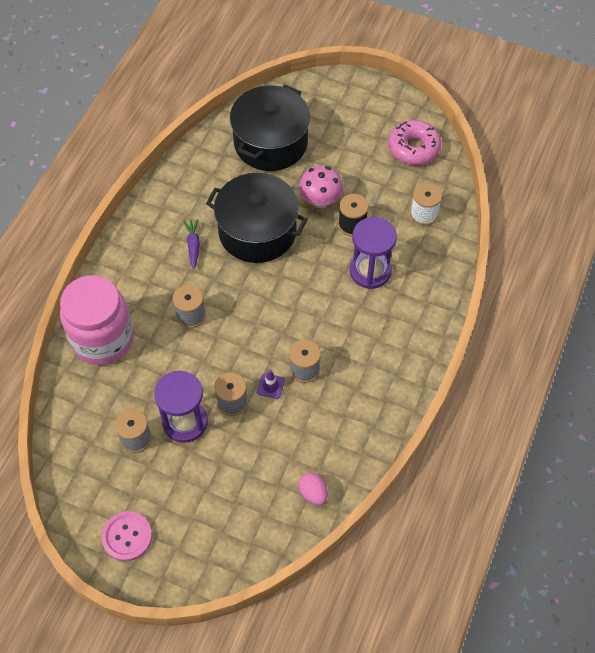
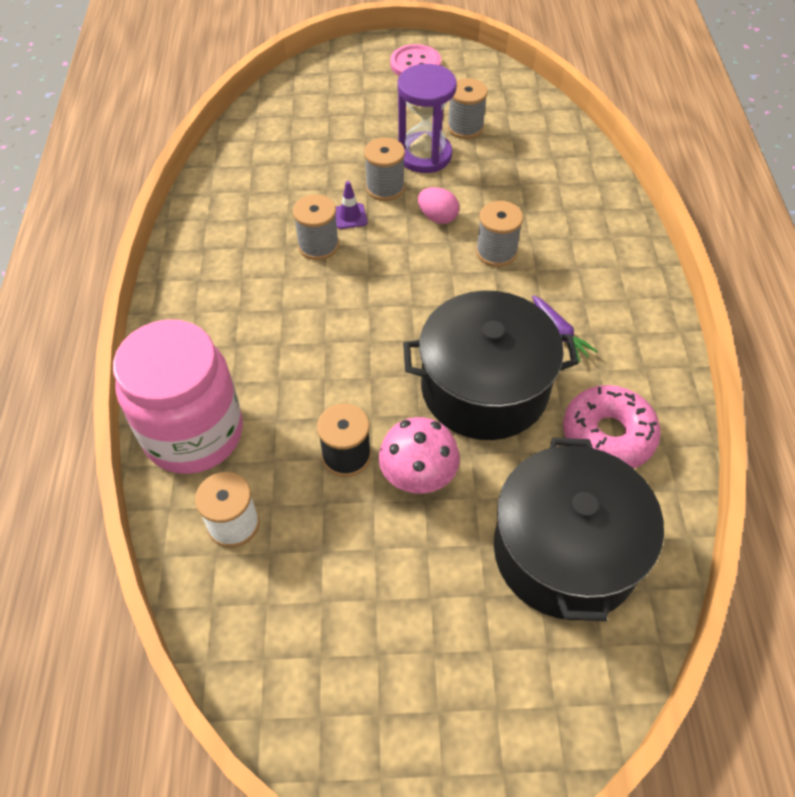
camera: 155 degrees right, 5 degrees down
(103, 339) = (577, 193): pink jar -> pink jar (193, 433)
(313, 493) = (250, 145): pink egg -> pink egg (437, 217)
(370, 271) = (286, 395): purple hourglass -> none
(413, 148) = (299, 659): pink donut -> pink donut (608, 435)

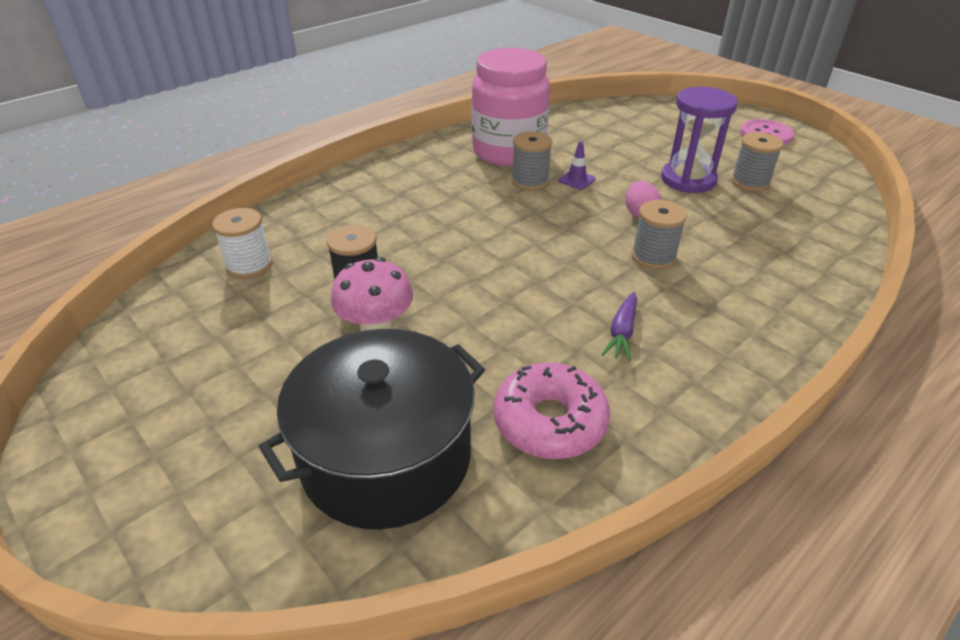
camera: 50 degrees right, 15 degrees down
(193, 433) = (309, 215): pink jar -> pink jar (508, 152)
(385, 188) = (627, 180): grey spool -> none
(484, 387) = (506, 319): black pot -> none

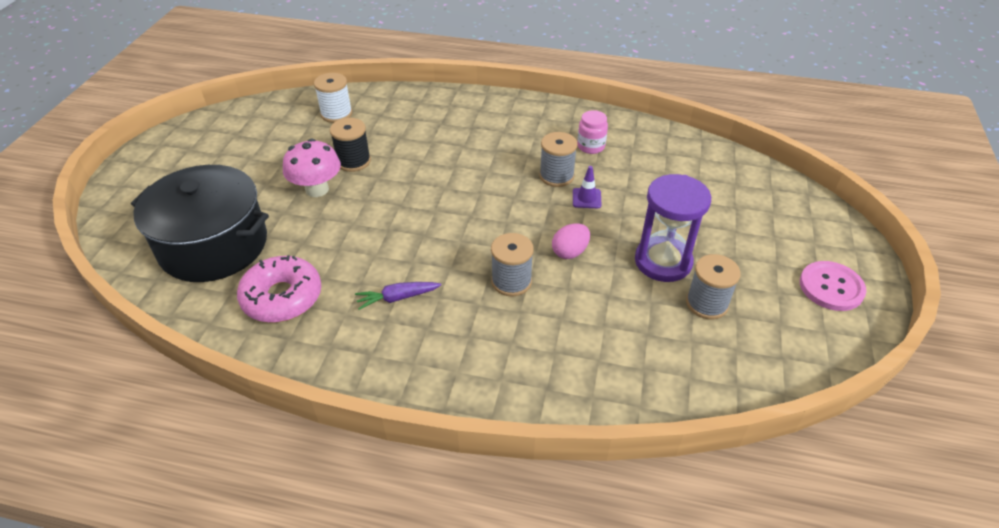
camera: 55 degrees right, 5 degrees up
(508, 152) = (591, 146): pink jar -> pink jar, size x0.40

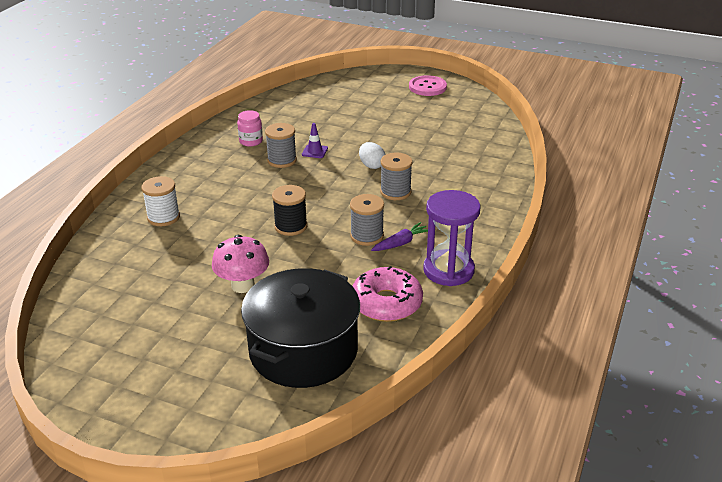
camera: 80 degrees left, 10 degrees down
(336, 114) = (115, 273): white spool -> white spool (163, 217)
(353, 161) = (208, 262): black spool -> black spool (291, 226)
(397, 298) = (401, 243): purple carrot -> purple carrot turned 120 degrees counterclockwise
(570, 252) = (371, 165): pink egg -> white egg
(663, 261) = (391, 133): purple hourglass -> purple hourglass (448, 270)
(706, 303) = (432, 125): grey spool -> grey spool (367, 236)

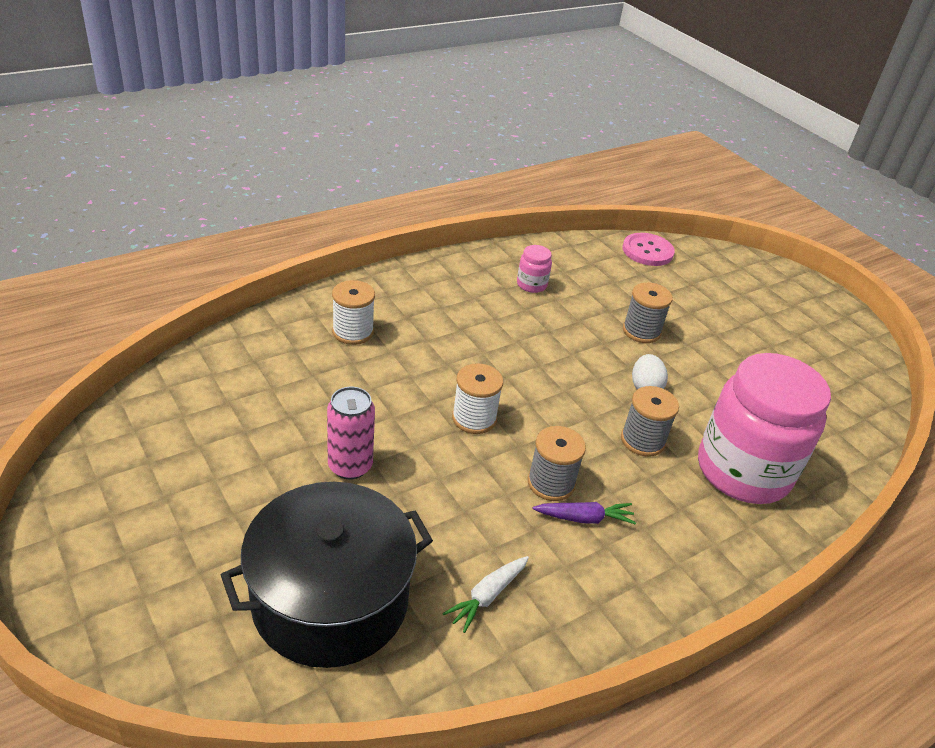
camera: 30 degrees right, 5 degrees up
(243, 285) = (350, 466): pink mushroom -> pink can
(282, 160) = (544, 326): grey spool -> grey spool (641, 331)
(291, 226) = (474, 418): black spool -> white spool
(314, 151) = (592, 333): purple traffic cone -> none
(386, 303) = (487, 596): pink donut -> white carrot
(427, 87) = (815, 313): pink button -> pink button (647, 251)
(448, 270) = (611, 597): purple hourglass -> none
(460, 181) = (743, 471): none -> pink jar

